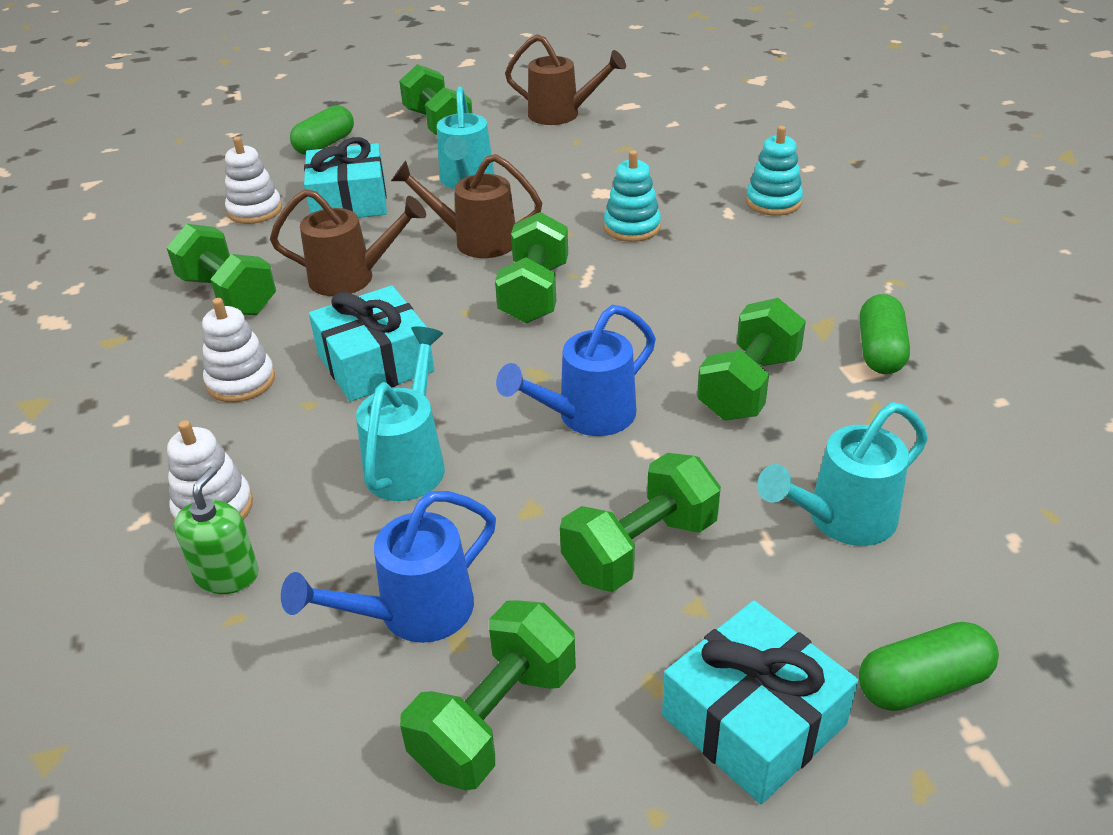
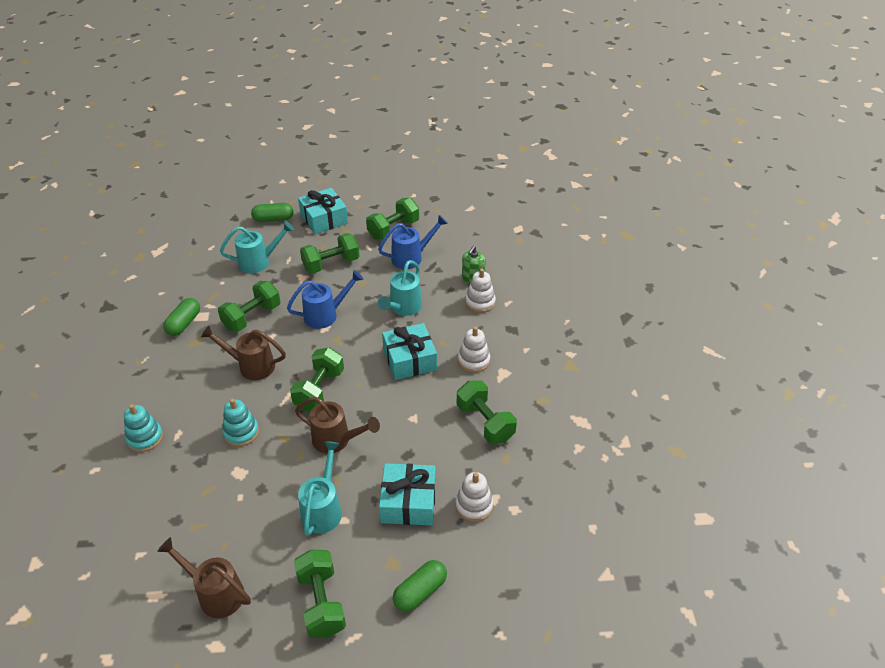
camera: 170 degrees left, 5 degrees up
(351, 278) = (415, 422): brown watering can -> brown watering can (251, 366)

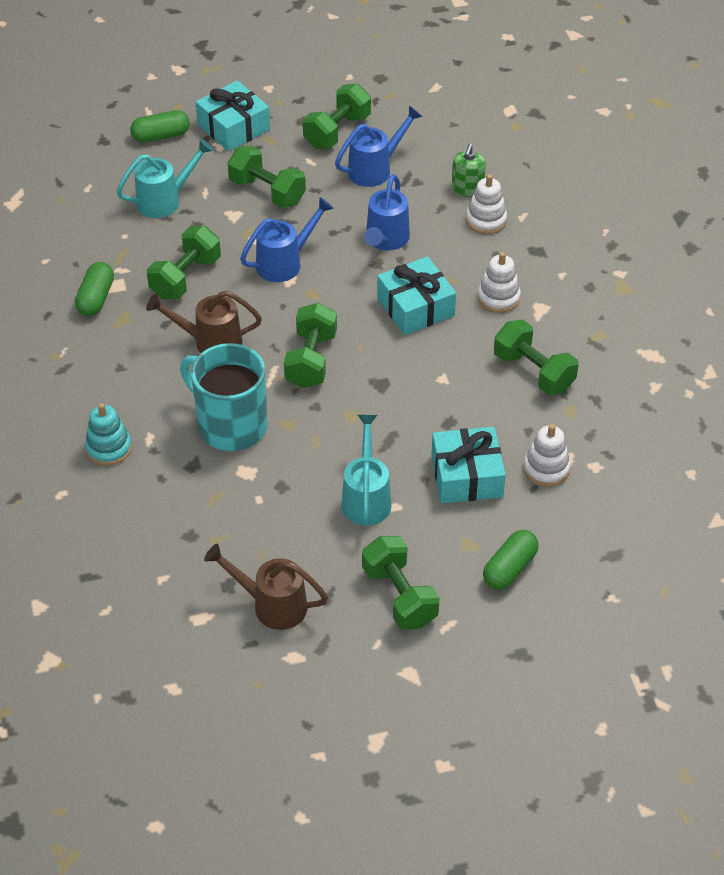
camera: 10 degrees left, 5 degrees up
(241, 432) = (230, 425): turquoise stacking toy -> turquoise mug
(331, 264) = (267, 191): green dumbbell -> green dumbbell turned 75 degrees clockwise
(336, 440) = (354, 417): brown watering can -> none
(403, 308) = (385, 240): turquoise watering can -> blue watering can

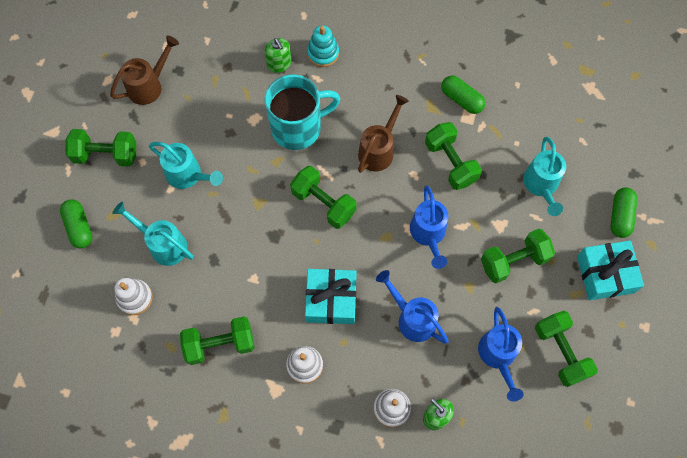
camera: 120 degrees right, 20 degrees up
(151, 484) = (279, 64): none -> green soap dispenser
(467, 476) = (163, 244): turquoise gift -> turquoise watering can

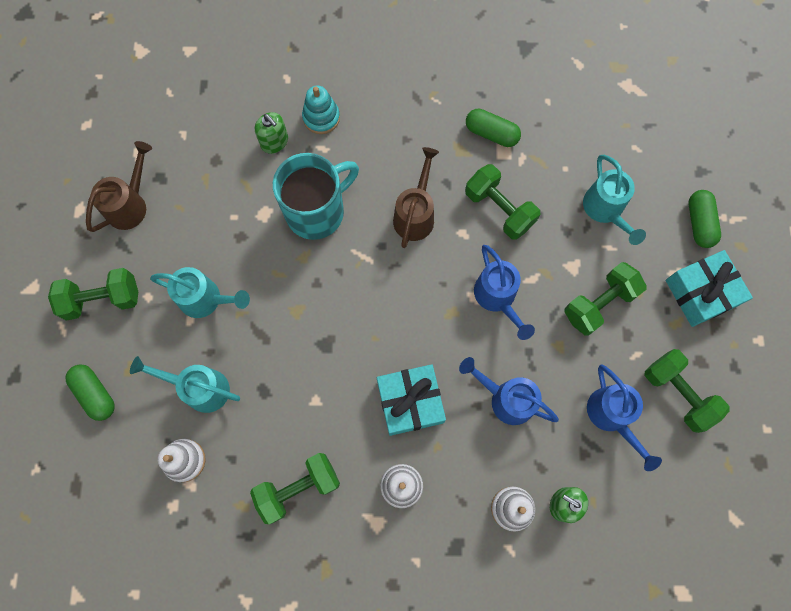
camera: 15 degrees left, 5 degrees up
(323, 203) = (370, 292): green dumbbell -> none

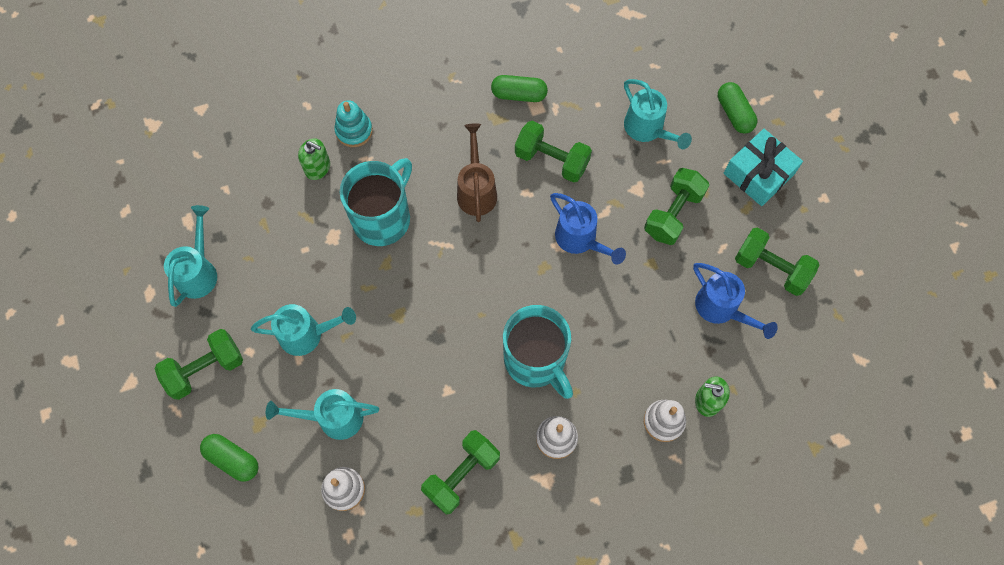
camera: 20 degrees left, 5 degrees down
(130, 204) = (198, 271): brown watering can -> turquoise watering can
(410, 402) = (536, 360): turquoise gift -> turquoise mug
(506, 399) = (622, 326): blue watering can -> none

